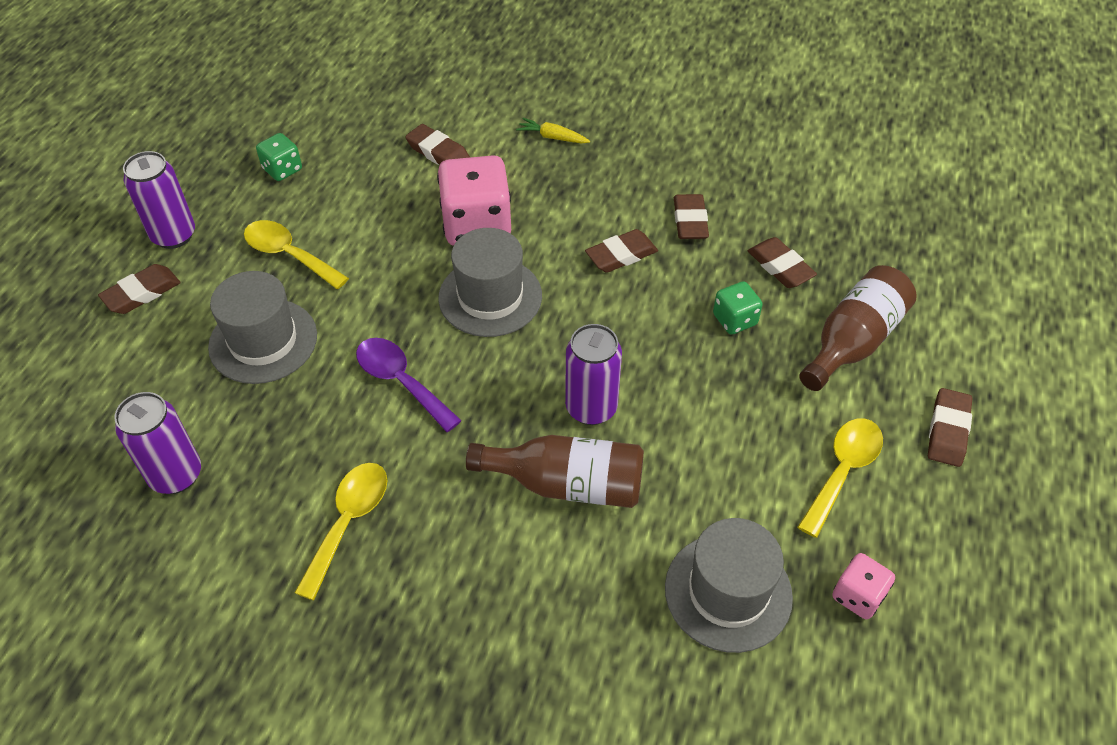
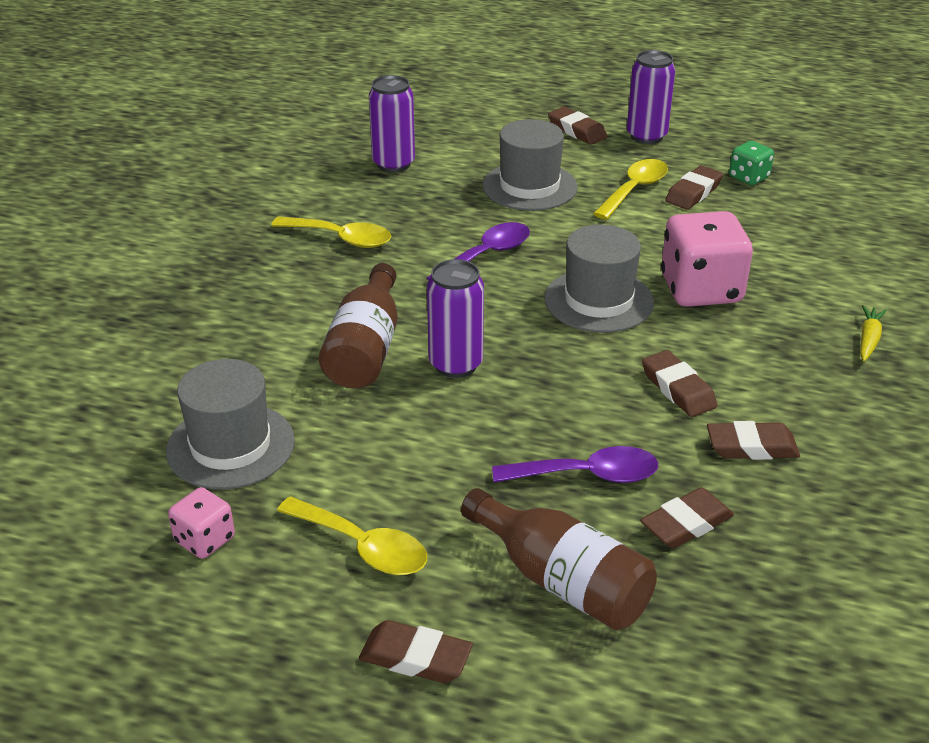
camera: 90 degrees right, 15 degrees down
(438, 152) = (809, 262): brown eraser -> brown eraser (693, 193)
(734, 320) = (587, 475): green dice -> purple spoon

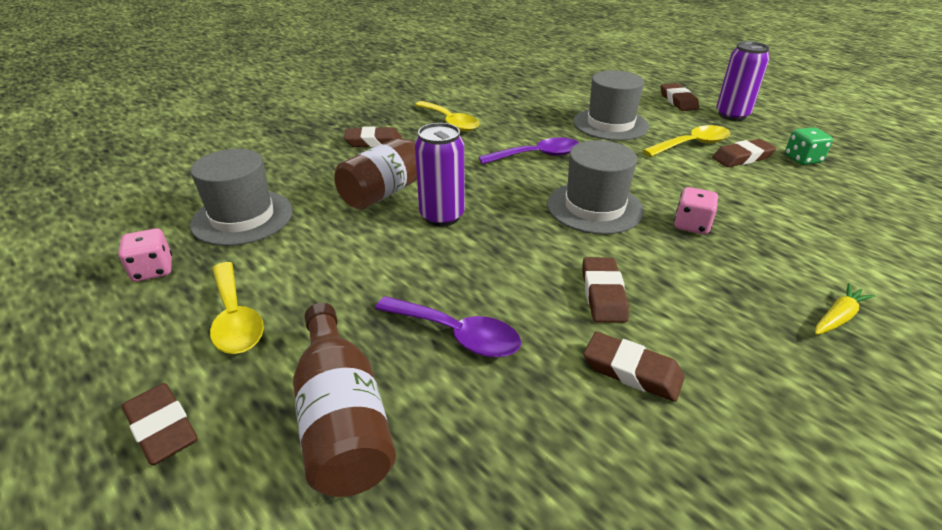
camera: 30 degrees right, 0 degrees up
(393, 164) = (528, 92): purple can -> none
(686, 524) = (503, 417): brown eraser -> brown eraser (373, 142)
(701, 290) = (691, 225): pink dice -> pink dice, size x0.51

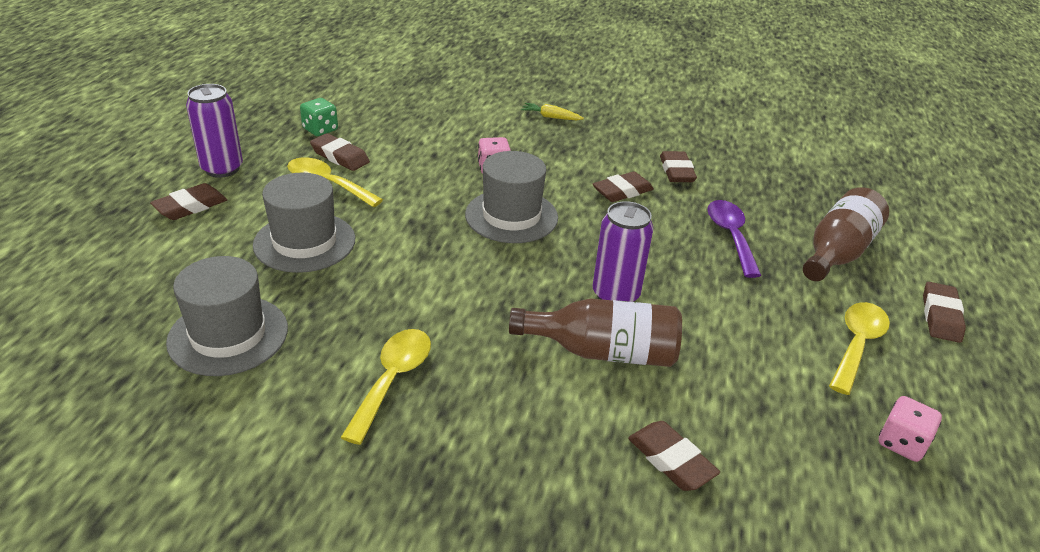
camera: 125 degrees left, 0 degrees up
(242, 217) = (776, 439): grey hat -> grey hat (228, 335)
(373, 142) = (515, 430): brown eraser -> brown eraser (671, 460)
(537, 156) = (436, 273): purple spoon -> none

